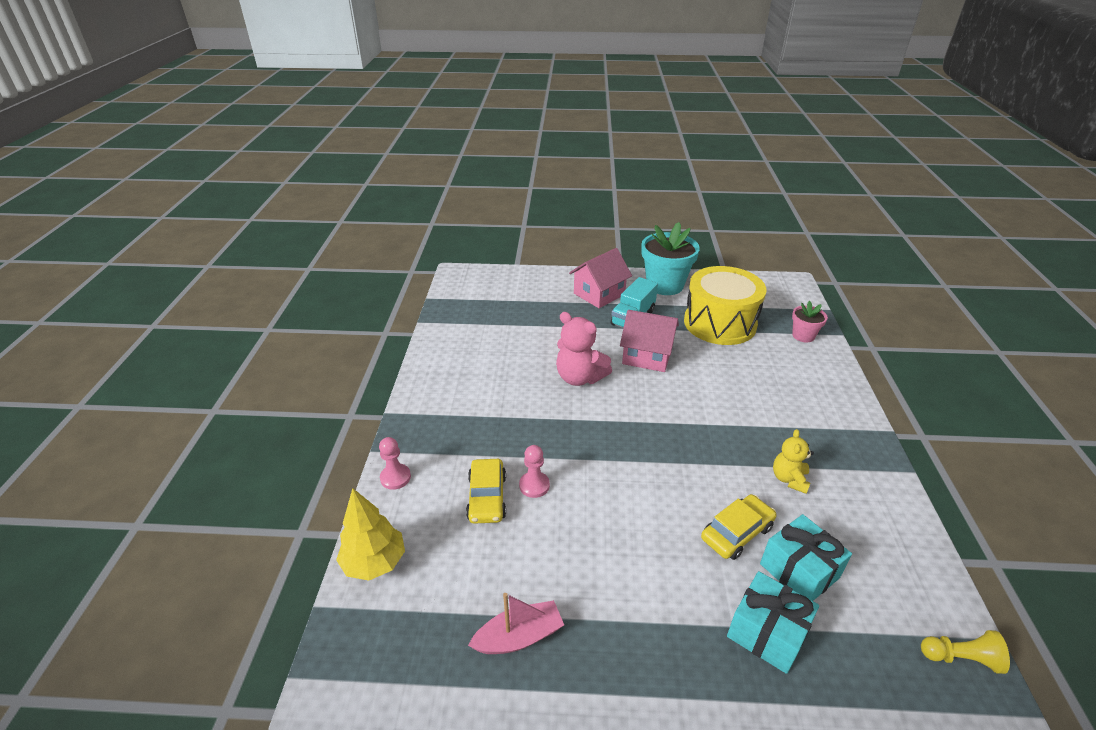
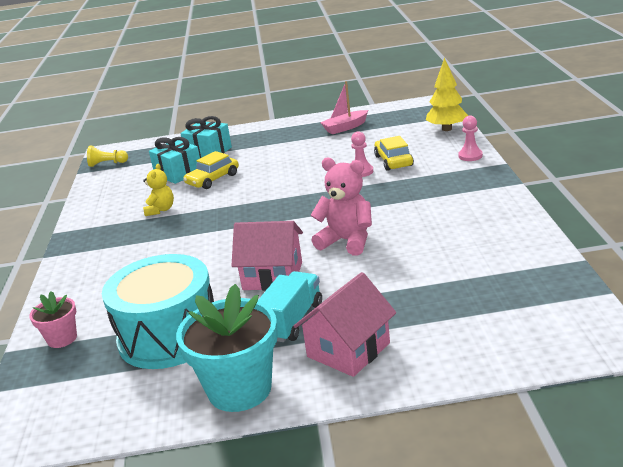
camera: 175 degrees right, 10 degrees down
(719, 323) = (169, 335): yellow drum -> turquoise drum

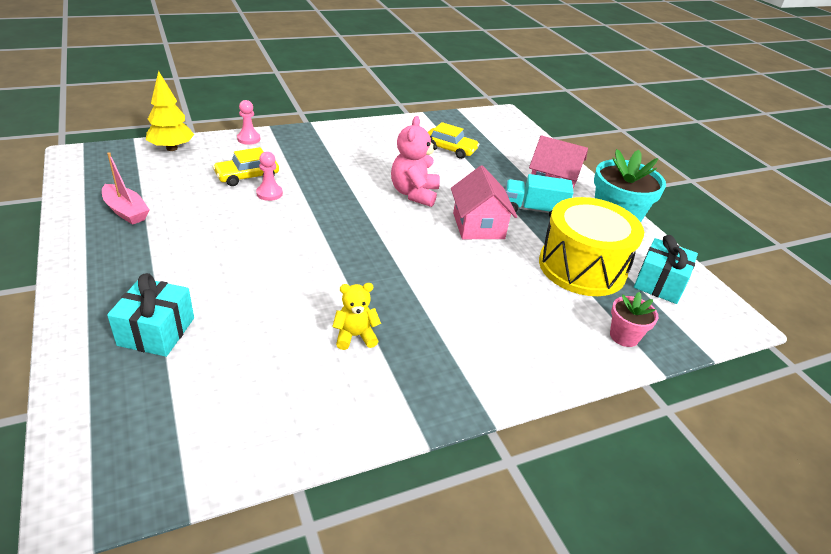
camera: 115 degrees left, 10 degrees up
(107, 164) = (156, 475): yellow pawn -> none
(169, 335) = (582, 267): turquoise drum -> yellow drum
(178, 173) = (233, 349): turquoise gift -> turquoise gift (659, 283)
(213, 179) = (265, 305): yellow car -> yellow car (450, 149)

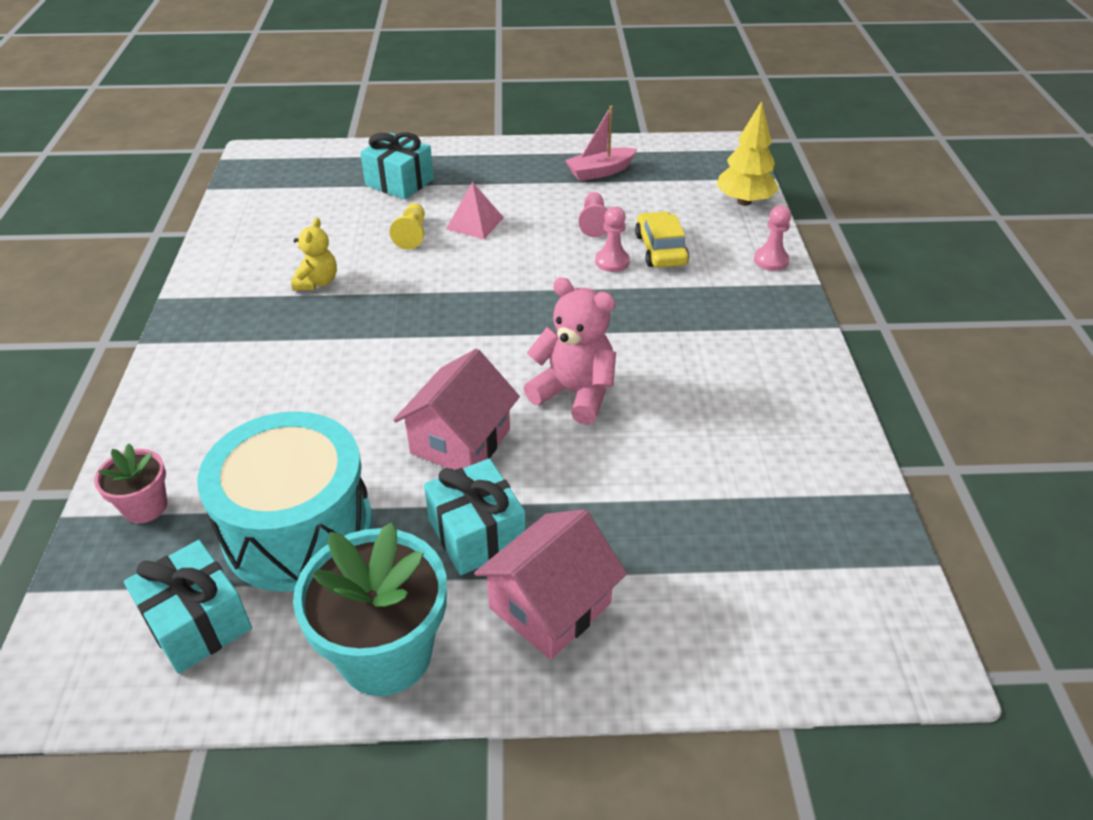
camera: 115 degrees right, 5 degrees up
(216, 206) = (594, 223): none -> pink pawn
(230, 265) = (475, 223): none -> pink pyramid
(259, 298) = (412, 235): none -> yellow pawn
(450, 149) = (725, 485): yellow car -> none
(478, 226) = (460, 441): pink house -> pink house turned 75 degrees counterclockwise
(533, 210) = (477, 534): turquoise truck -> turquoise gift
(582, 267) = (298, 529): yellow drum -> turquoise drum

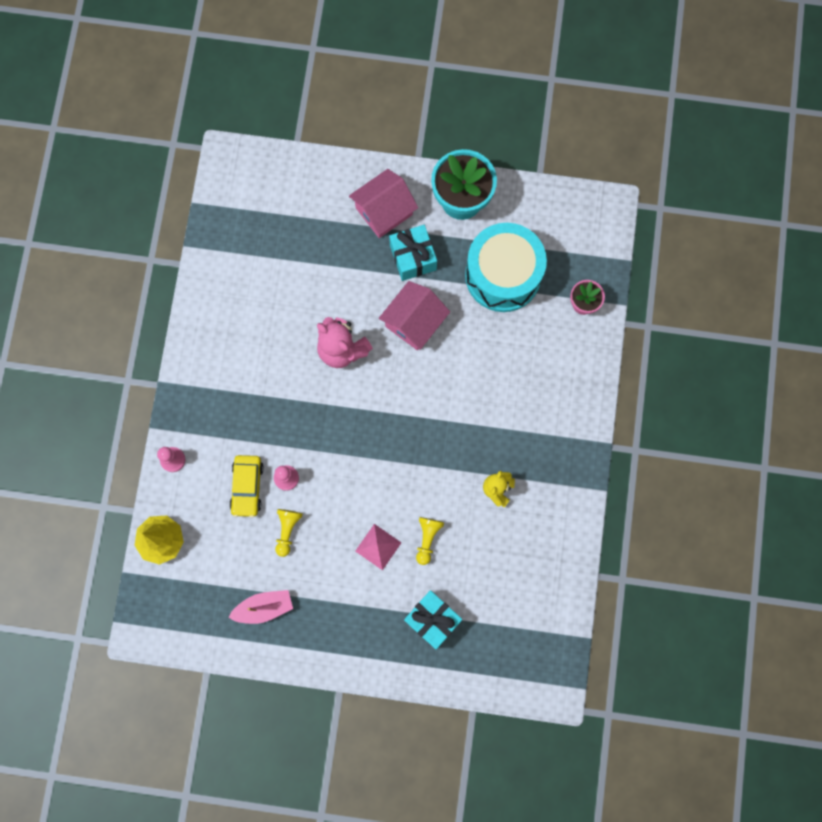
camera: 170 degrees left, 35 degrees up
(197, 622) = (547, 229): turquoise gift -> none
(594, 223) = (287, 530): pink pawn -> yellow pawn

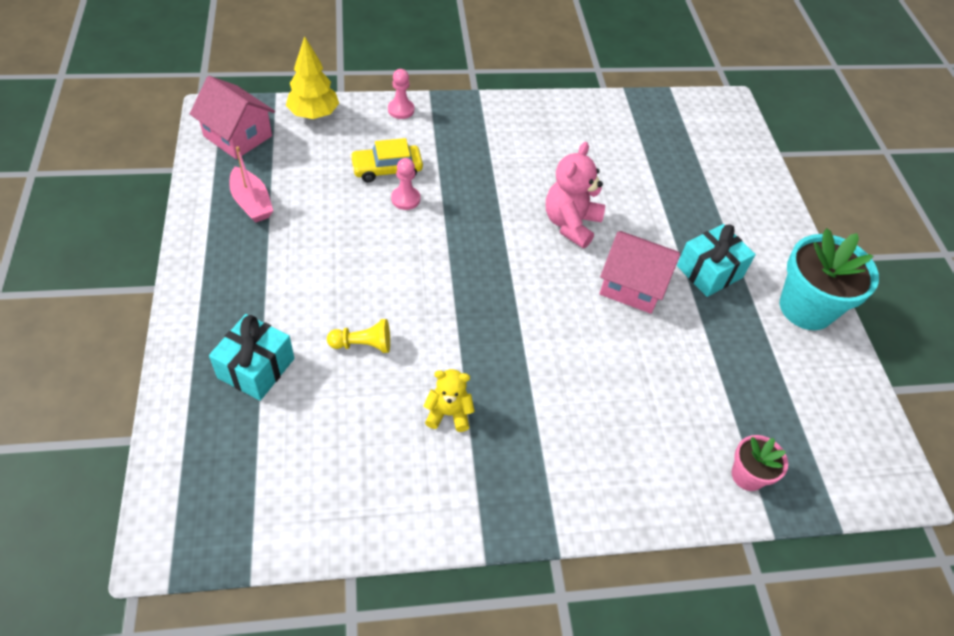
camera: 70 degrees right, 25 degrees down
(287, 530) = (345, 209): yellow pawn -> none
(378, 547) = (342, 295): pink pyramid -> none
(384, 211) = (748, 236): pink house -> pink house (237, 136)
(503, 275) = (736, 369): turquoise drum -> none

